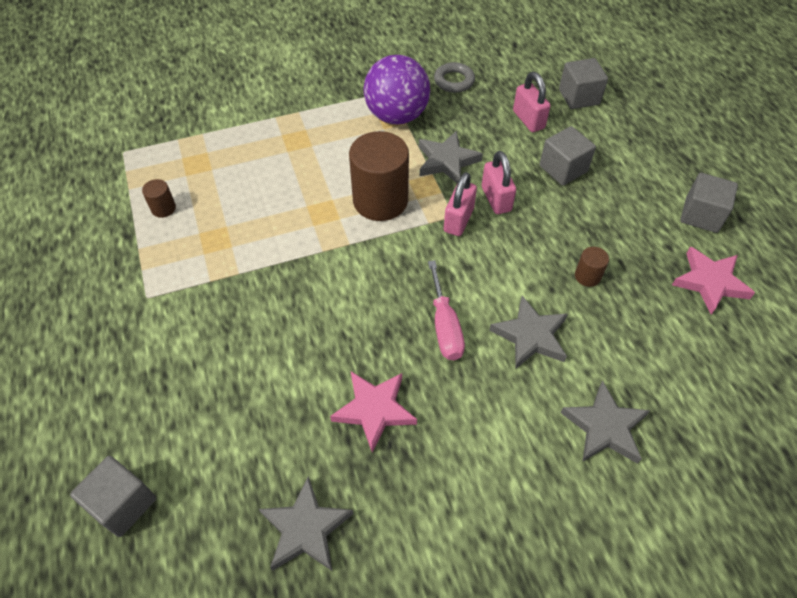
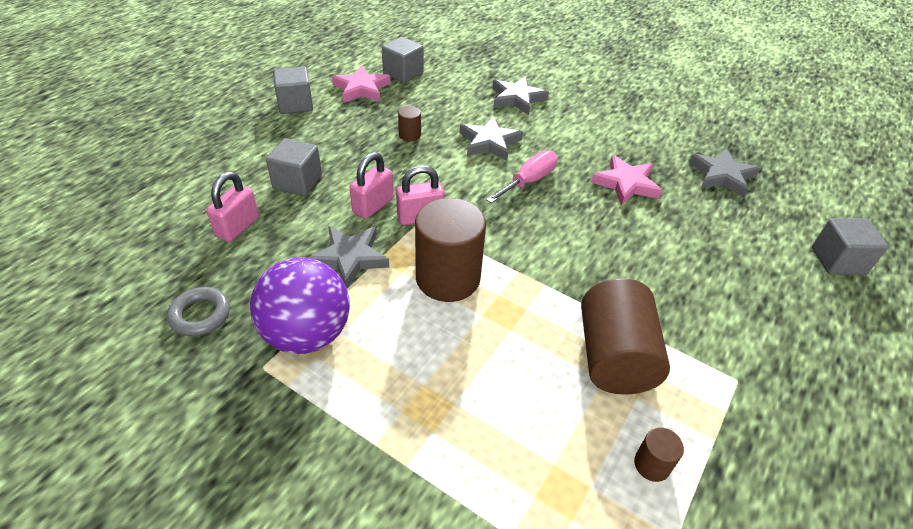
camera: 130 degrees left, 10 degrees down
(232, 244) = (614, 357): none -> brown cylinder
(579, 97) = (172, 206): grey cube -> grey cube (403, 73)

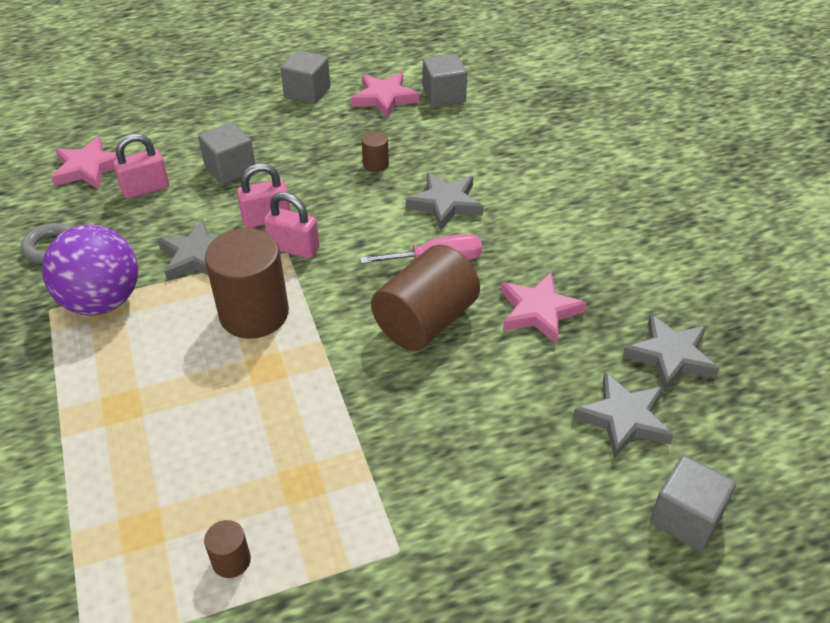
camera: 40 degrees right, 0 degrees up
(158, 233) = (88, 168): none -> pink star
(517, 98) = (534, 168): grey star -> grey star (624, 419)
(614, 357) = (311, 460): brown cylinder -> brown cylinder (426, 321)

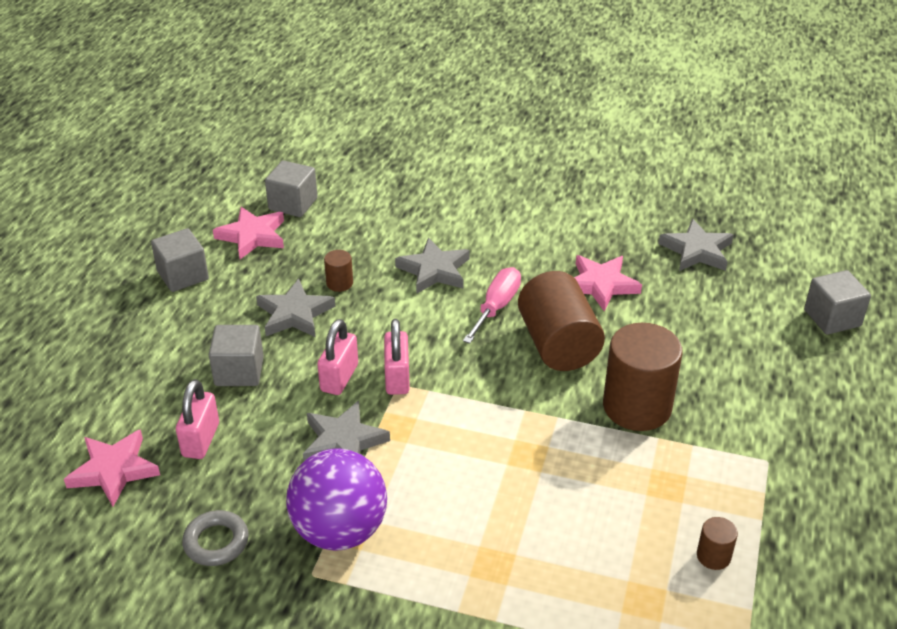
camera: 55 degrees left, 5 degrees down
(254, 314) = (456, 436): brown cylinder -> brown cylinder (637, 407)
(294, 248) = (397, 378): pink padlock -> pink padlock turned 60 degrees counterclockwise
(624, 419) = (734, 300): grey star -> grey star (294, 314)

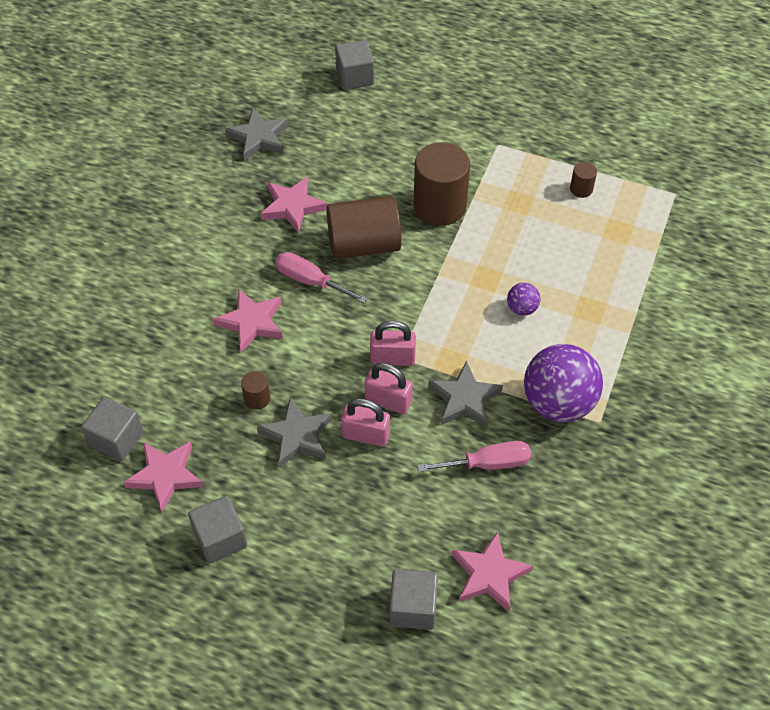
camera: 85 degrees left, 15 degrees up
(201, 440) = (456, 506): pink padlock -> pink padlock (366, 435)
(216, 542) = (569, 488): grey ring -> none
(239, 371) = (371, 480): grey cube -> grey cube (413, 608)
(254, 465) = (488, 464): none -> pink screwdriver
(434, 270) = (251, 322): grey star -> pink star
(484, 492) = (522, 308): none -> purple ball

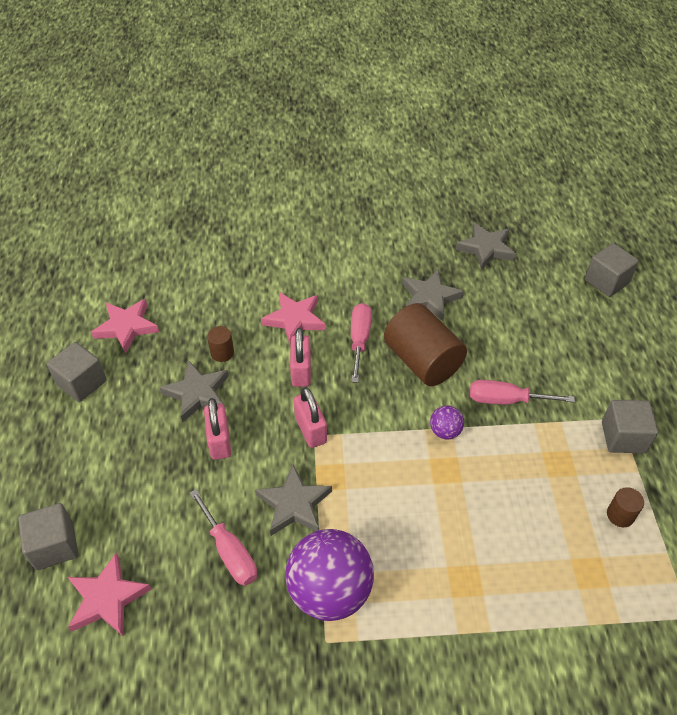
camera: 65 degrees right, 5 degrees down
(116, 439) = (148, 287): grey cube -> grey cube (623, 437)
(292, 207) = (430, 298): pink star -> grey star
(388, 401) = (263, 444): pink padlock -> pink padlock (301, 371)
(439, 206) = (506, 400): brown cylinder -> pink screwdriver
(522, 308) = (428, 515): purple ball -> purple ball (445, 431)

